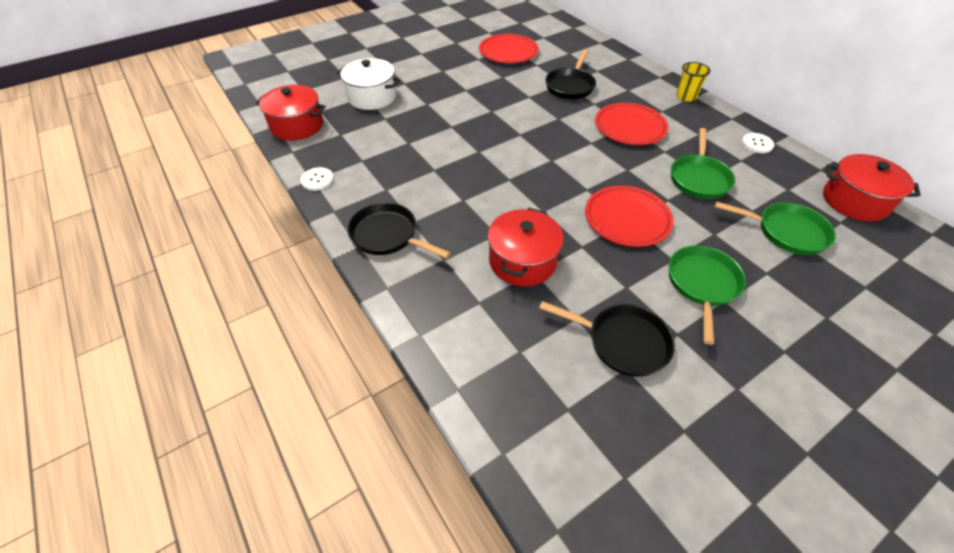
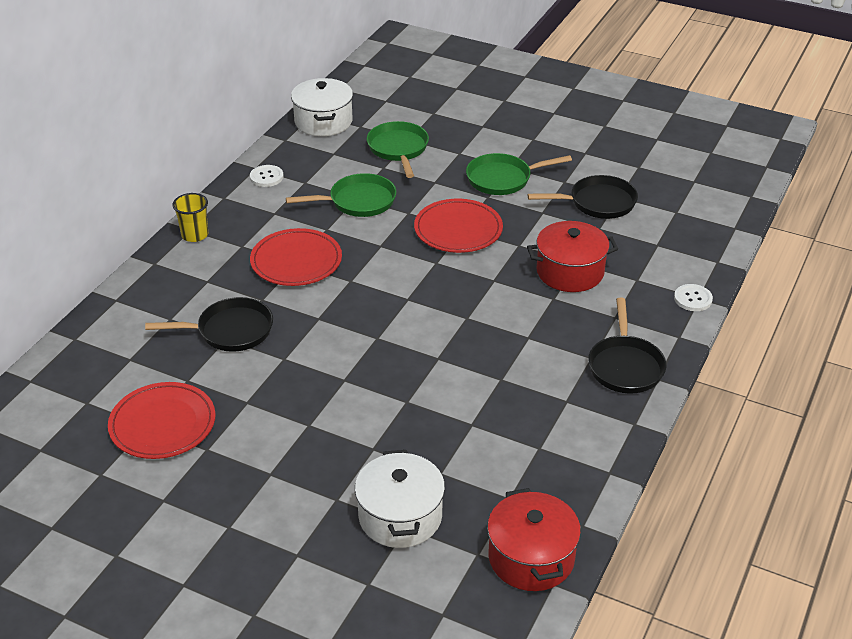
camera: 120 degrees left, 10 degrees down
(317, 180) = (606, 467): white button -> white button (693, 299)
(622, 342) = (598, 203): black pan -> black pan turned 90 degrees clockwise
(854, 201) = (323, 121): red pot -> white pot

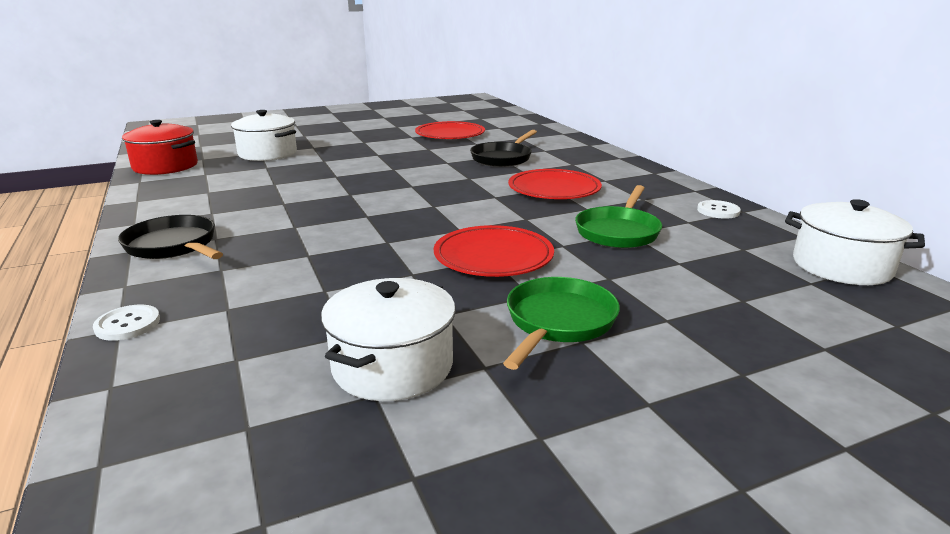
camera: 130 degrees right, 15 degrees down
(195, 235) = (643, 172): yellow cup -> none
(398, 149) = (719, 285): green pan -> none
(570, 272) = (320, 279): red pot -> none
(598, 203) = (393, 366): black pan -> white pot

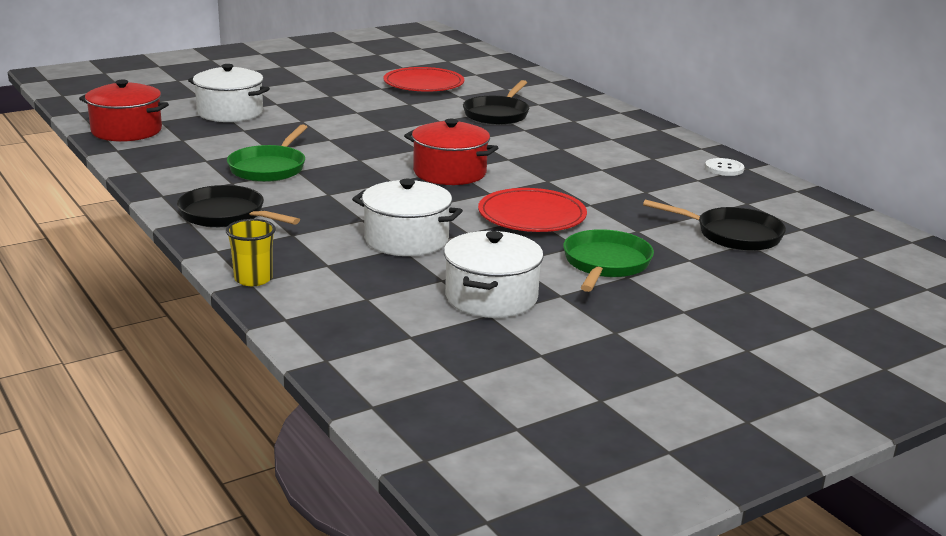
camera: 10 degrees left, 0 degrees up
(127, 324) = (253, 279): white button -> yellow cup
(429, 208) = (449, 173): none -> red pot
(554, 189) = (563, 149): red plate -> none
(618, 231) = (636, 190): green pan -> green pan (269, 168)
(725, 288) = (733, 235): none -> black pan
(841, 266) = (827, 215): white pot -> white pot (406, 240)

